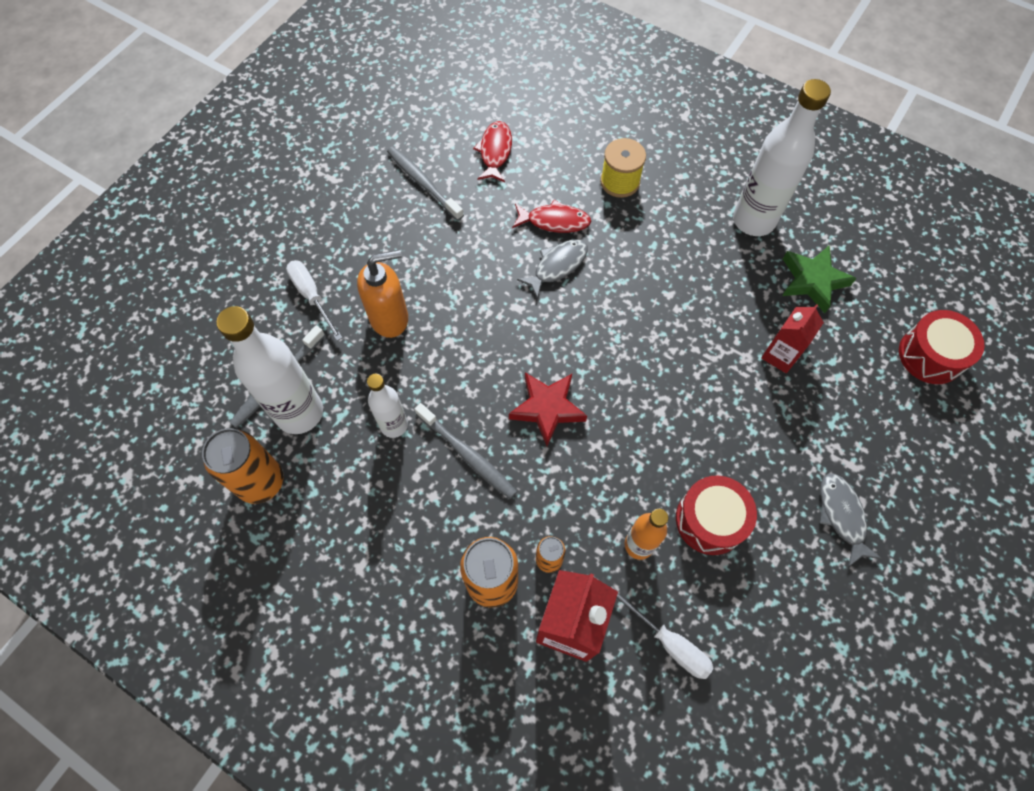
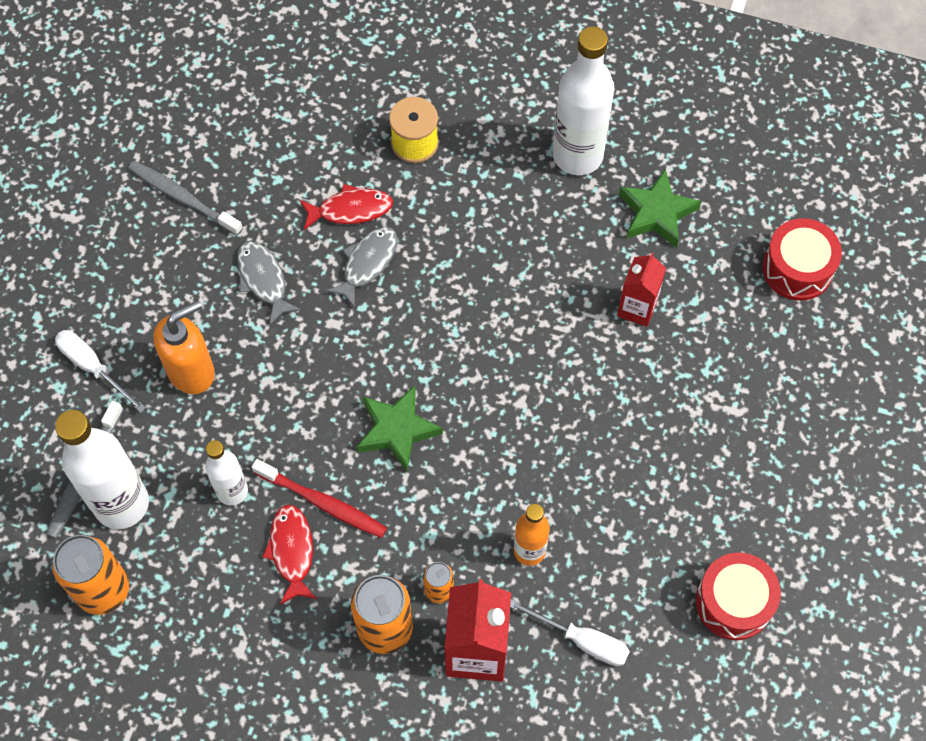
camera: 15 degrees left, 0 degrees up
(467, 455) = (323, 503): grey toothbrush -> red toothbrush
(495, 152) = (258, 138): red fish -> red fish (292, 551)
(547, 408) = (397, 430): red star -> green star
(710, 520) = (598, 506): red drum -> red drum (733, 602)
(841, 515) = (732, 466): grey fish -> grey fish (263, 280)

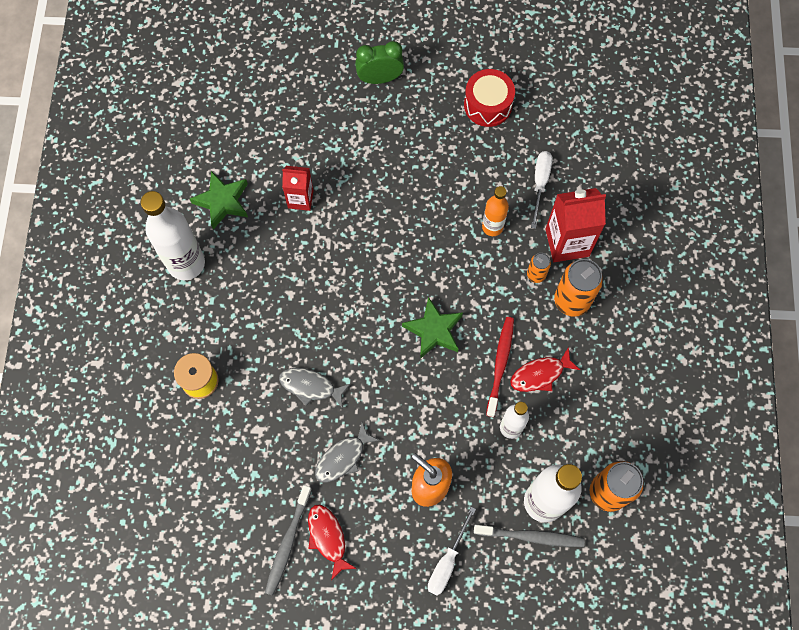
camera: 105 degrees left, 5 degrees up
(350, 209) = (268, 411): red fish -> red fish (328, 538)
(797, 269) = (246, 108): red drum -> none
(811, 457) = (380, 78): none -> green clock

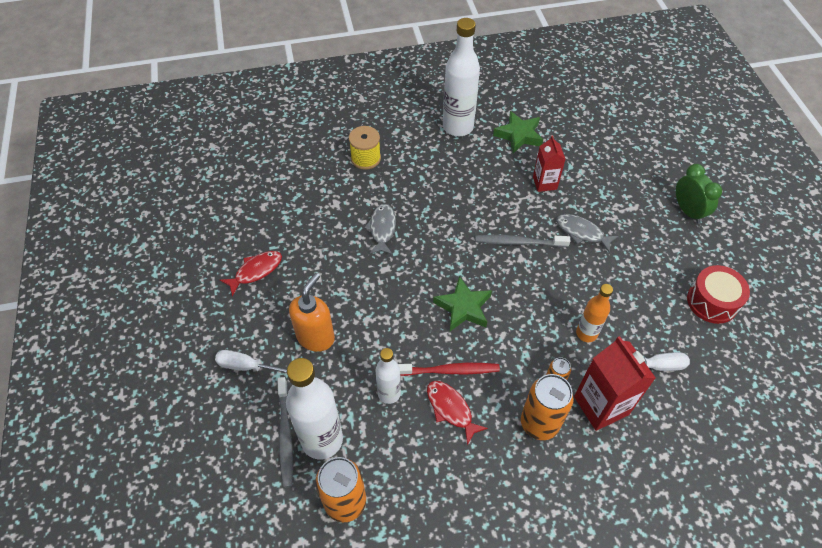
camera: 75 degrees right, 15 degrees down
(287, 543) = (247, 245): grey toothbrush -> grey toothbrush (519, 242)
(343, 458) = (326, 266): grey fish -> grey fish (582, 232)

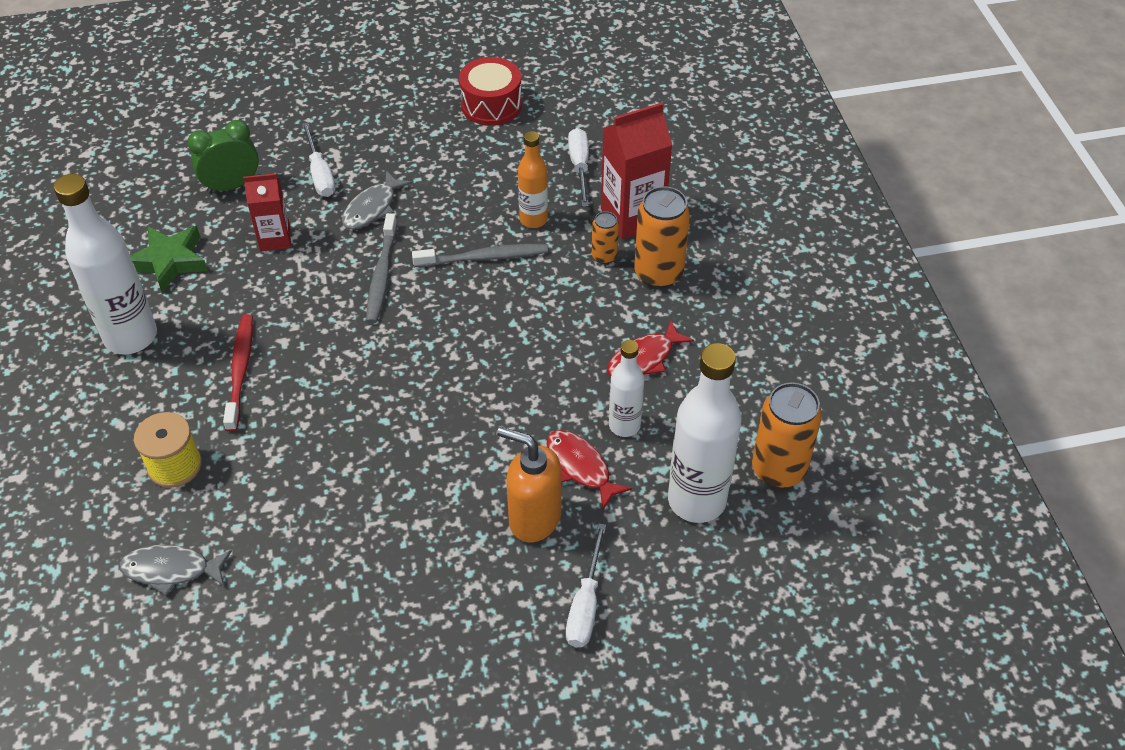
camera: 90 degrees left, 5 degrees down
(256, 271) = (404, 615): red fish -> red fish (580, 467)
(285, 435) = (693, 546): grey toothbrush -> grey toothbrush (484, 257)
(382, 229) = (335, 438): grey fish -> grey fish (171, 570)
(449, 370) = (588, 359): red toothbrush -> red toothbrush (240, 371)
(463, 307) = (489, 341): green star -> none
(610, 200) = (320, 174): none -> white screwdriver
(688, 211) = (350, 104): green clock -> green clock (232, 186)

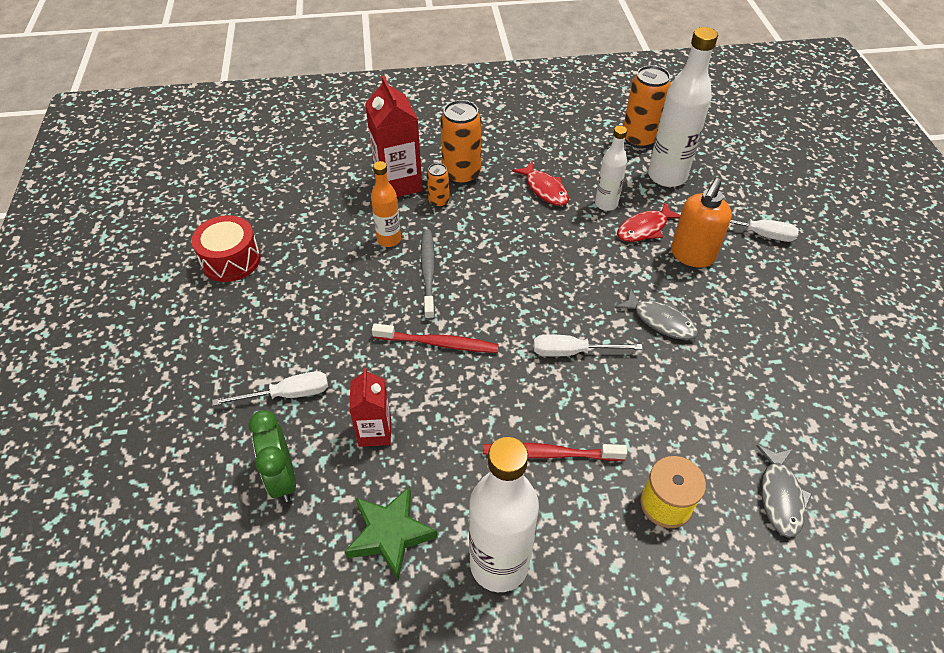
camera: 85 degrees left, 0 degrees up
(372, 208) = (348, 350): grey fish -> grey fish (660, 321)
(382, 275) = (438, 343): grey toothbrush -> red toothbrush
(579, 167) = (332, 208): white screwdriver -> white screwdriver (572, 352)

